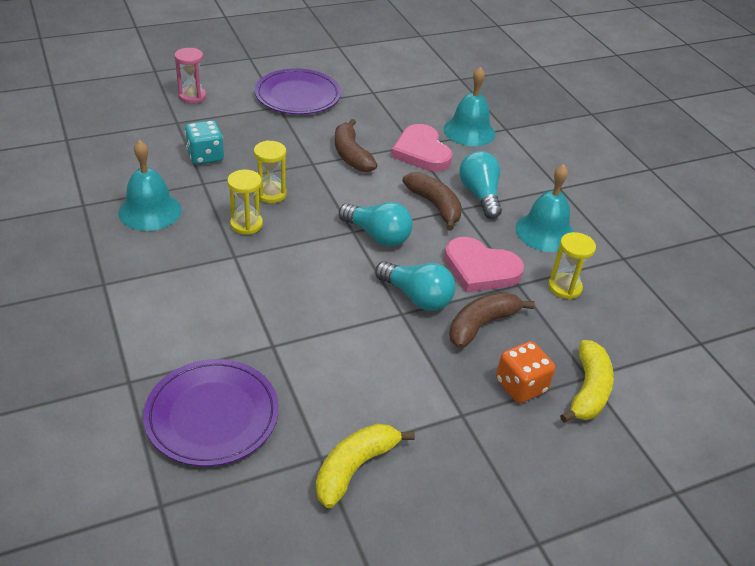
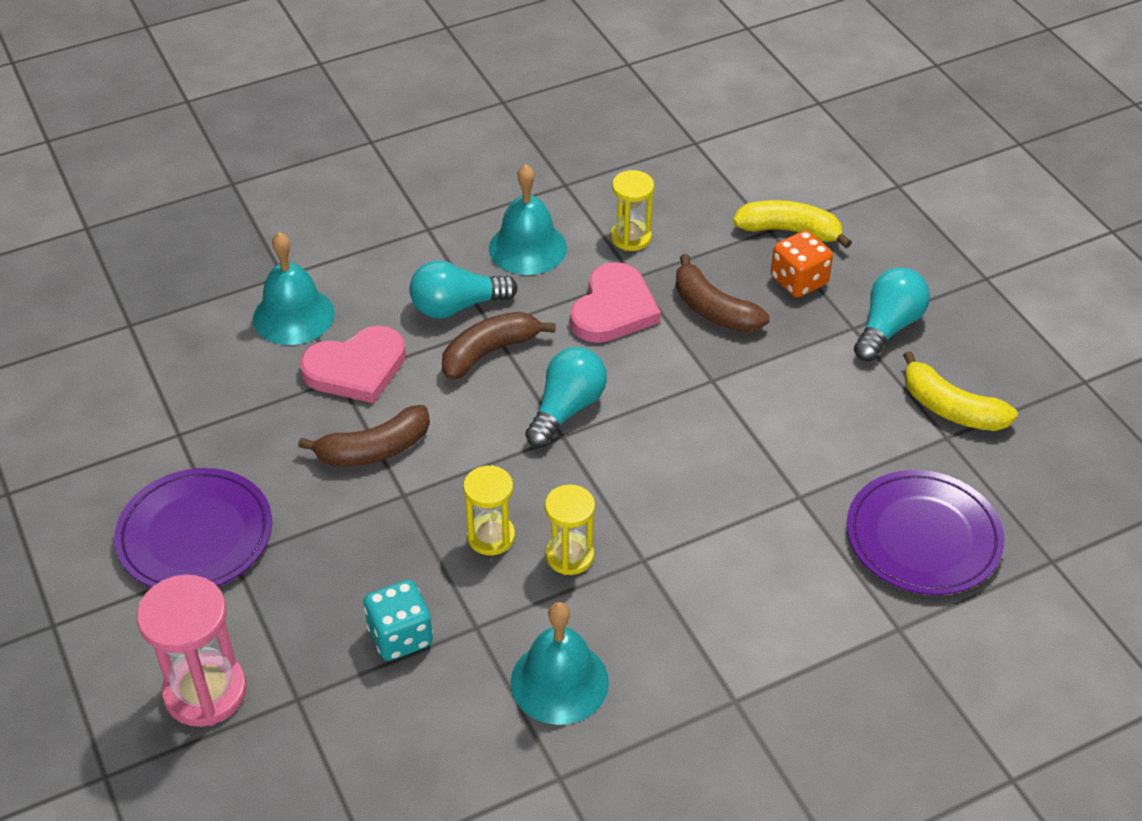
camera: 90 degrees left, 5 degrees up
(192, 96) = (205, 692): pink hourglass -> pink hourglass, size x1.59
(416, 297) = (680, 367): turquoise light bulb -> turquoise light bulb (887, 327)

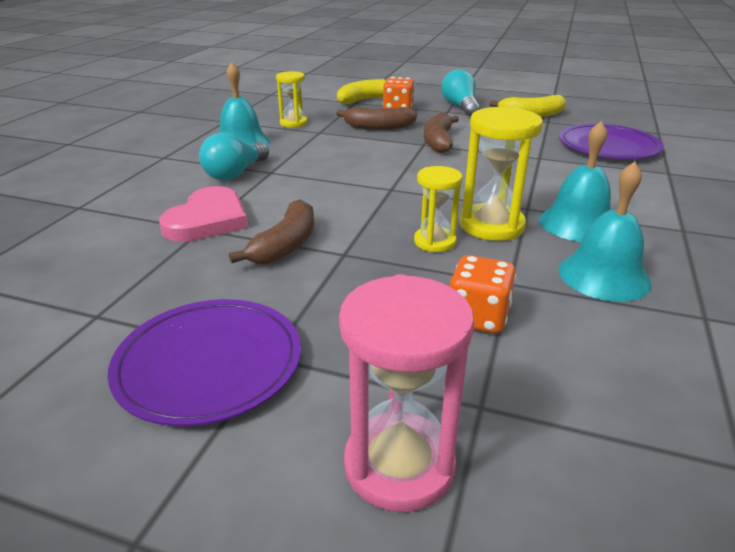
camera: 45 degrees left, 15 degrees down
(293, 315) = (116, 219): turquoise bell -> turquoise bell (578, 223)
(400, 636) = (478, 317): turquoise dice -> orange dice
(489, 352) = (288, 180): brown banana -> brown banana (438, 142)
(566, 409) = (374, 180): turquoise light bulb -> none
(570, 556) = (492, 226): yellow hourglass -> yellow hourglass, size x1.59
(613, 309) = (329, 143): pink heart -> none

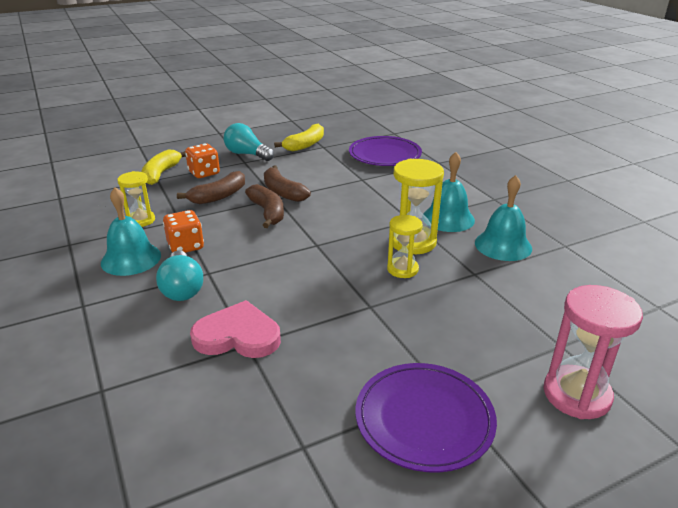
camera: 45 degrees left, 0 degrees up
(208, 220) = (238, 336): pink heart -> pink heart turned 60 degrees counterclockwise
(286, 245) = (326, 322): brown banana -> brown banana (268, 212)
(478, 317) = (492, 302): orange dice -> orange dice (185, 246)

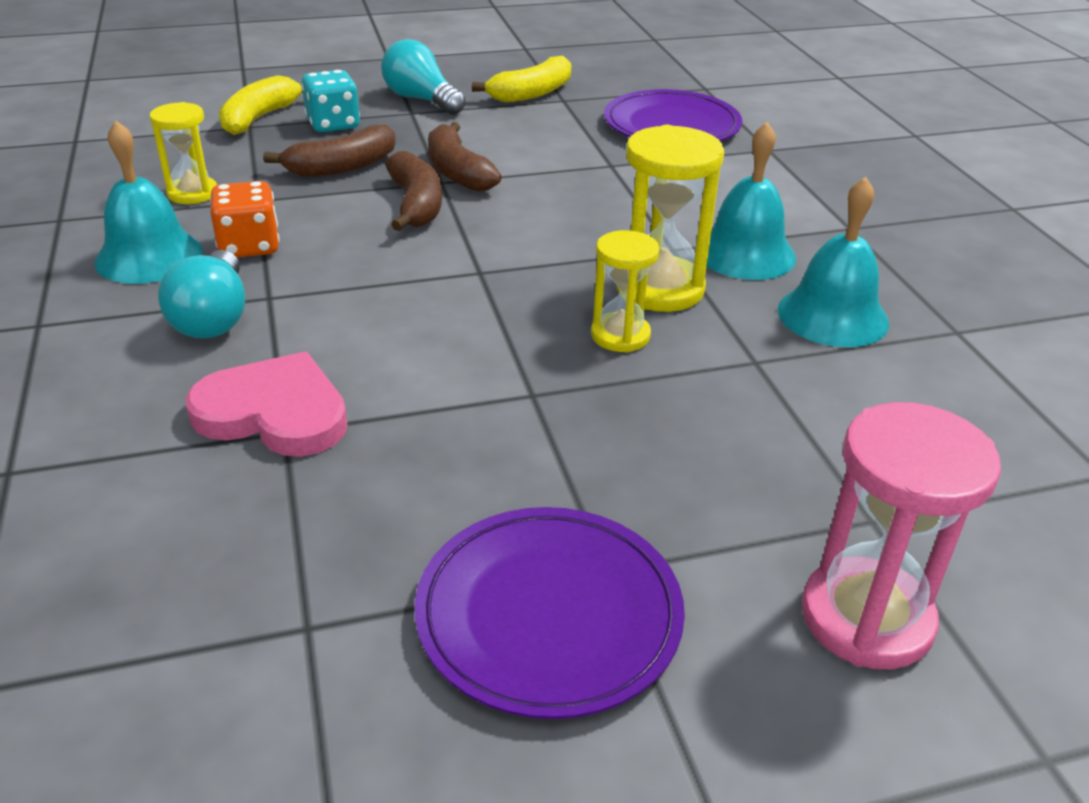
camera: 10 degrees right, 5 degrees up
(204, 173) = (333, 124): orange dice -> turquoise dice

